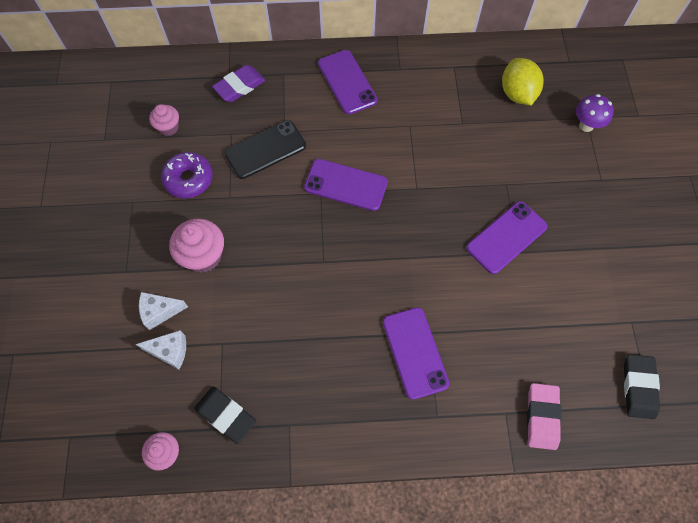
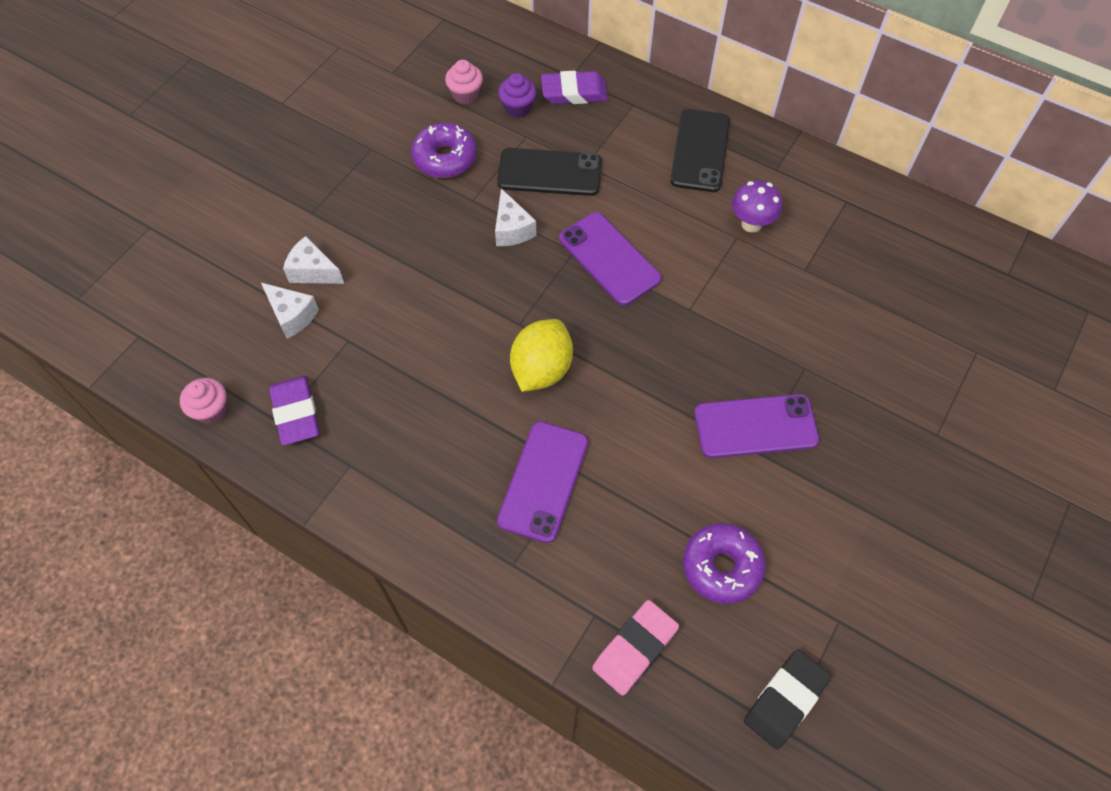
camera: 35 degrees right, 5 degrees down
(203, 256) = (399, 243): pink cupcake -> none
(211, 117) = (518, 108): none -> purple cupcake
(226, 415) = (296, 413): black eraser -> purple eraser
(270, 202) = (512, 229): none -> white cheese
(347, 82) = (699, 151): purple phone -> black phone
(517, 94) = (905, 274): yellow lemon -> yellow lemon (541, 369)
(550, 334) = (721, 567): none -> purple donut
(586, 125) = (969, 360): purple mushroom -> purple mushroom (751, 224)

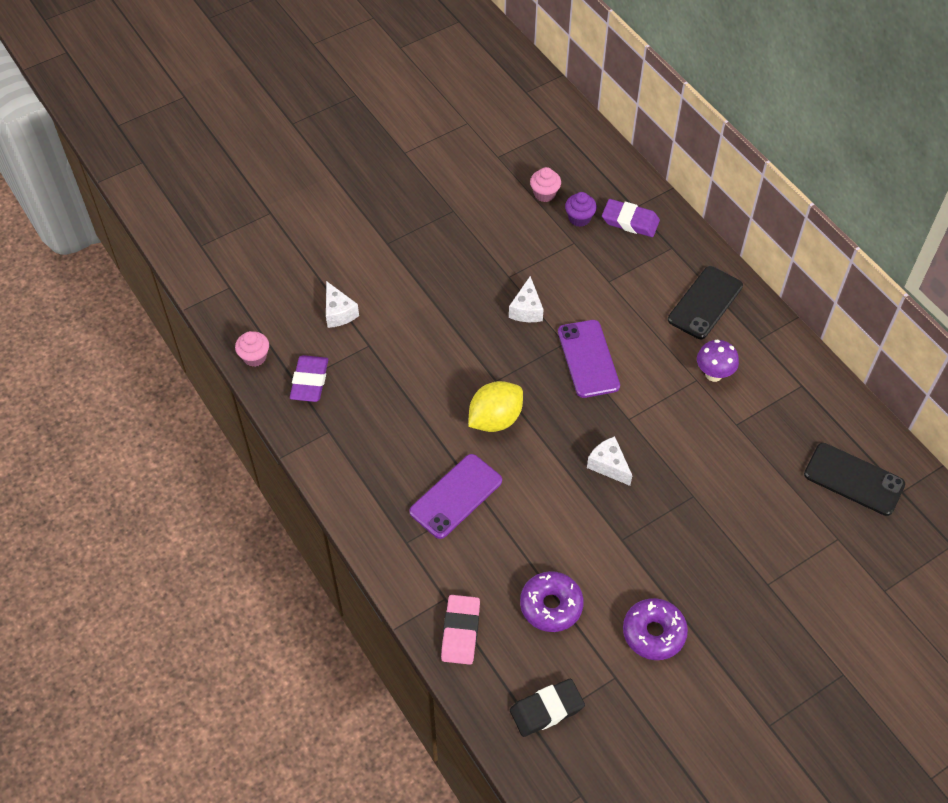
camera: 25 degrees right, 5 degrees down
(313, 271) = (368, 286): white cheese -> white cheese (608, 465)
(445, 158) = (504, 237): purple donut -> purple donut (653, 633)
(549, 173) = (577, 277): black phone -> black phone (853, 479)
(635, 649) = (460, 631): pink eraser -> pink eraser turned 60 degrees counterclockwise
(755, 426) = (631, 522): purple phone -> none

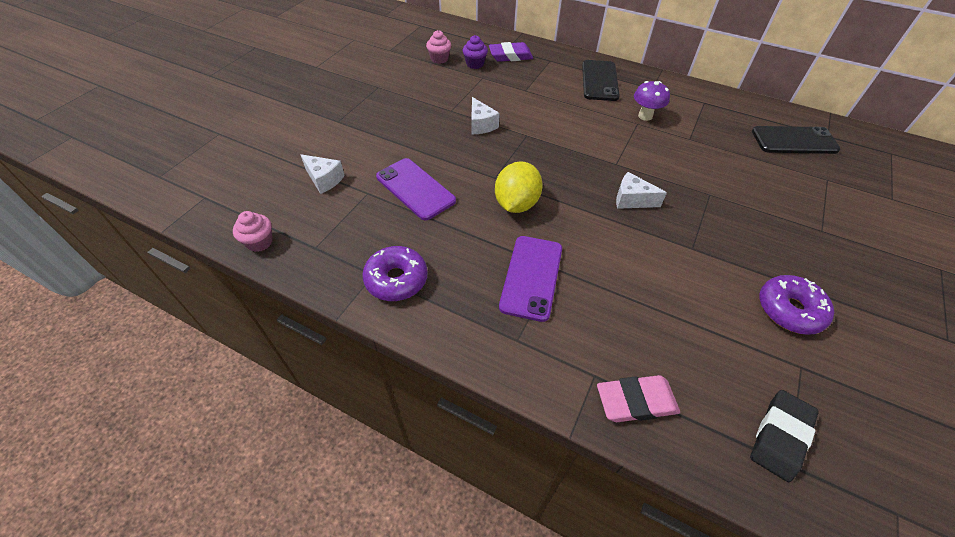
camera: 30 degrees left, 5 degrees down
(309, 381) = (328, 241): purple eraser -> none
(460, 631) = (636, 401): pink eraser -> pink eraser turned 75 degrees counterclockwise
(551, 605) = (691, 331): purple donut -> purple donut (396, 279)
(588, 359) = (552, 138): purple phone -> purple phone (415, 189)

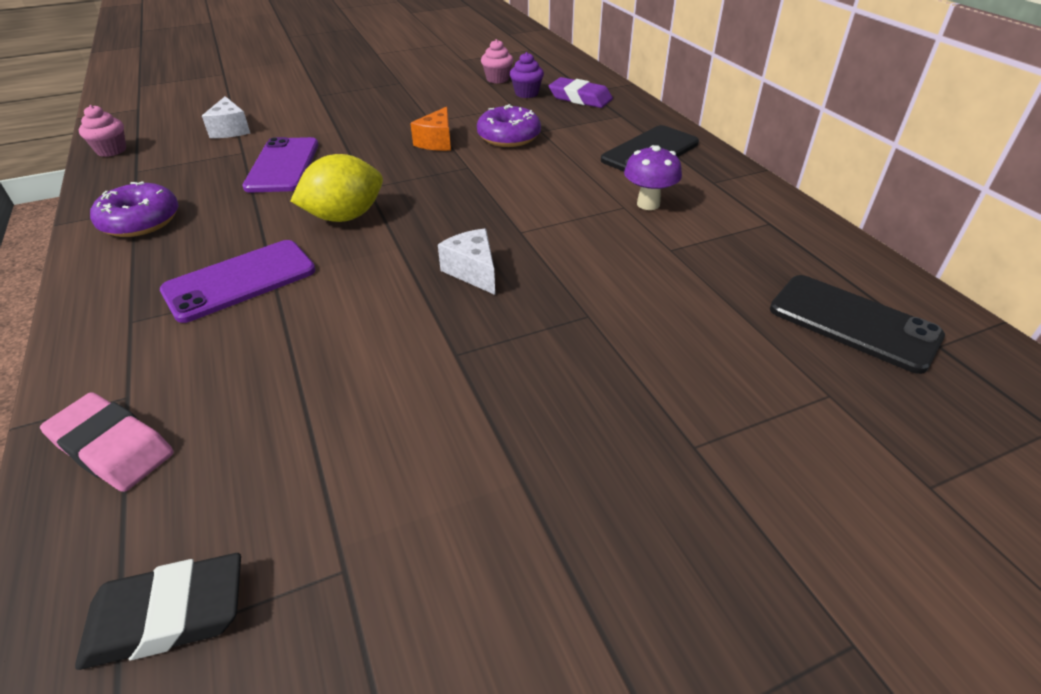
camera: 40 degrees right, 10 degrees down
(481, 125) = (437, 142): white cheese -> orange cheese
(789, 310) = (455, 498): purple donut -> purple donut (509, 137)

